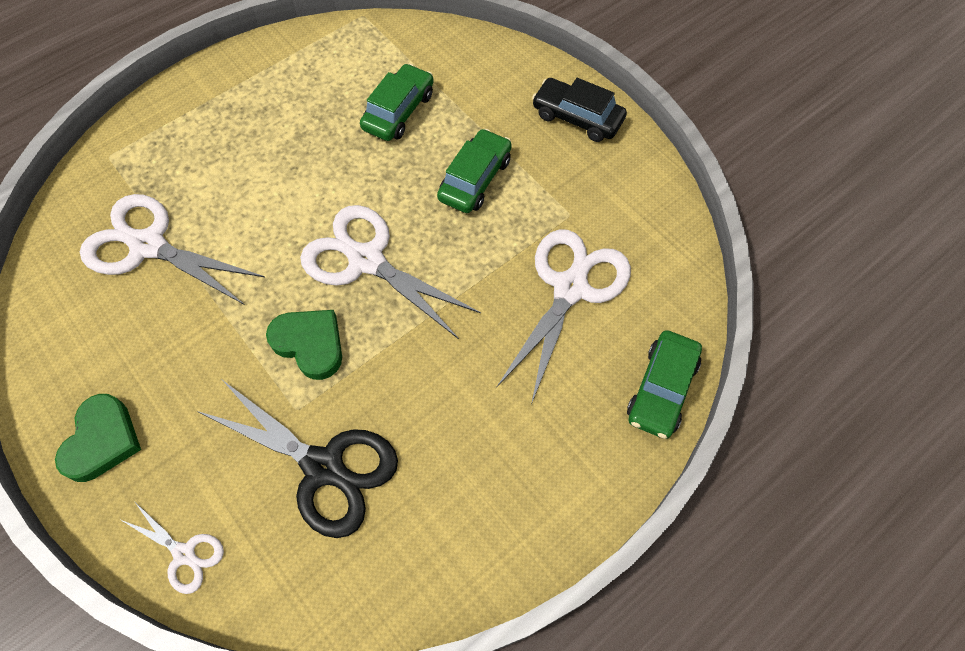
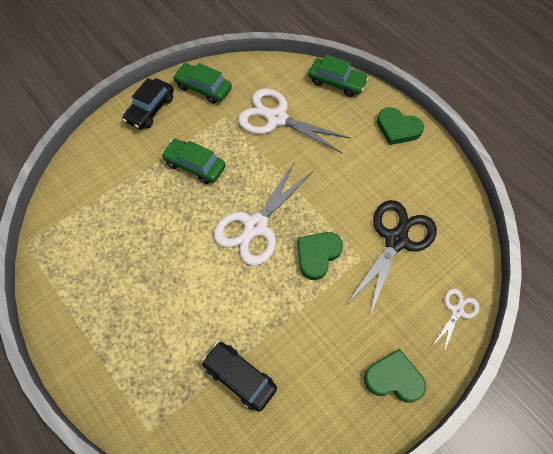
camera: 90 degrees left, 0 degrees up
(148, 246) = (240, 377): white scissors -> black car
(399, 111) = (130, 213): green car -> green car (203, 88)
(558, 494) = (397, 128): none -> green heart

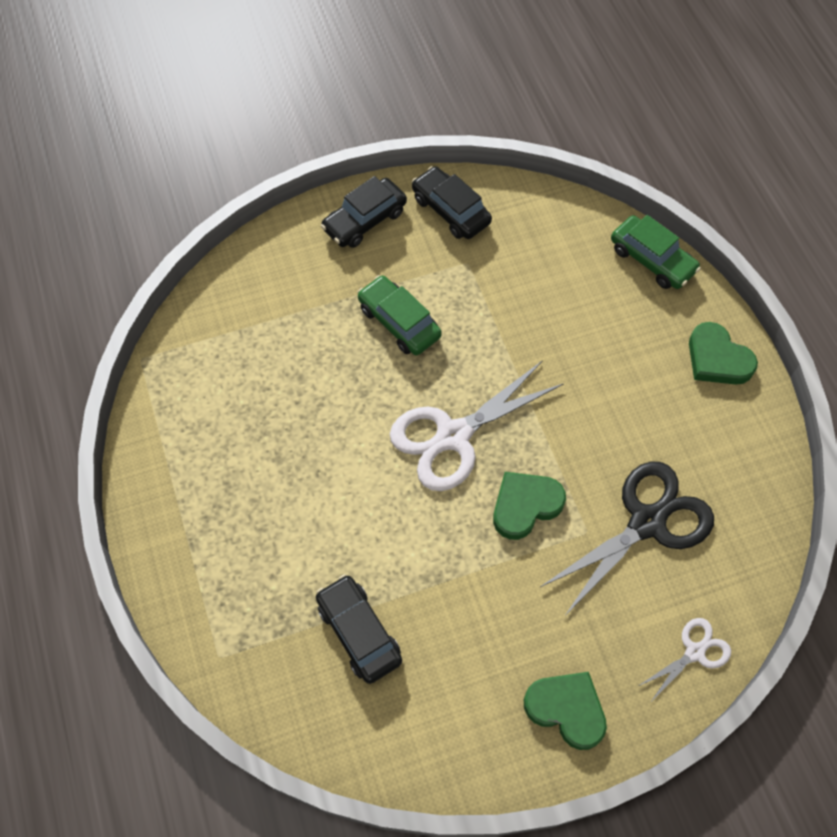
camera: 20 degrees right, 0 degrees up
(203, 88) = (451, 210): green car -> black car
(276, 118) = (541, 288): white scissors -> none

